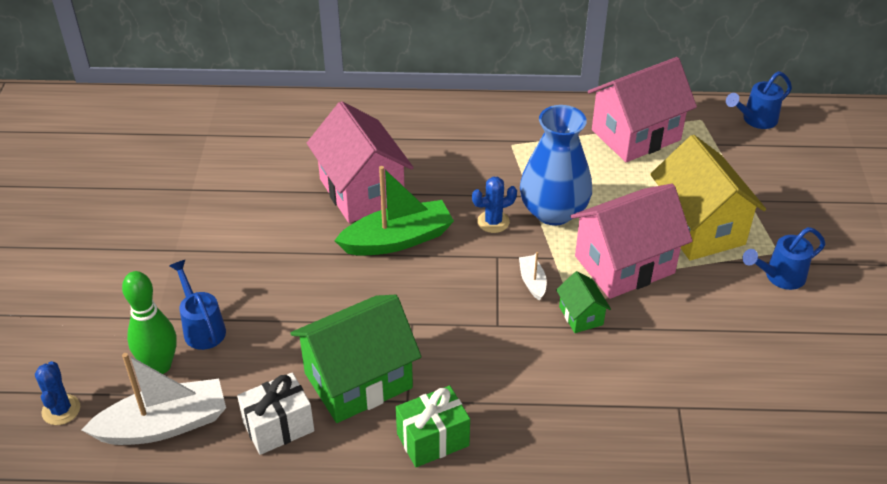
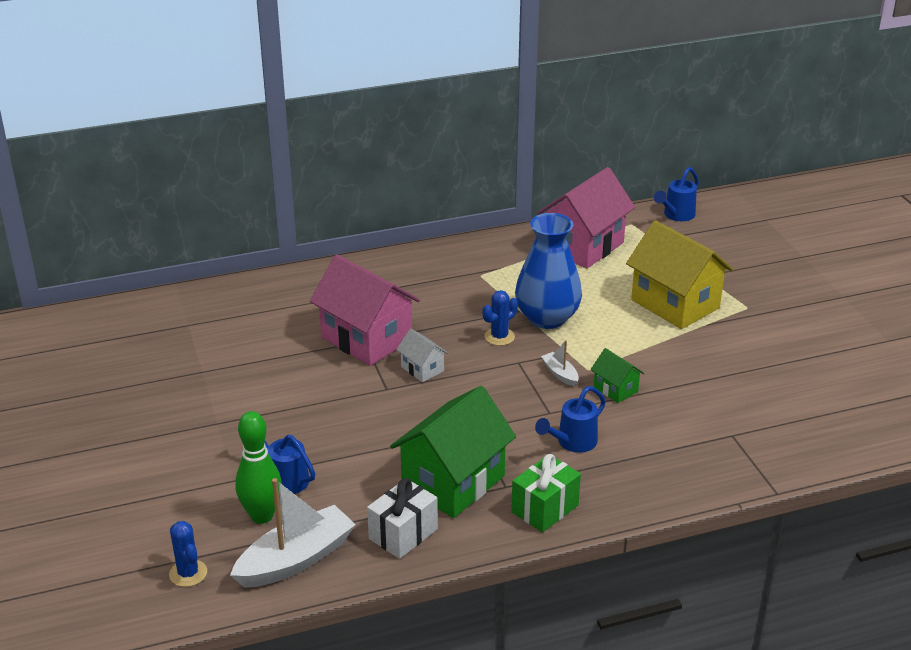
camera: 20 degrees left, 10 degrees down
(397, 240) = (422, 369): green boat -> white house
(624, 264) = (630, 344): pink house -> none
(779, 277) = (759, 325): blue watering can -> blue watering can (572, 442)

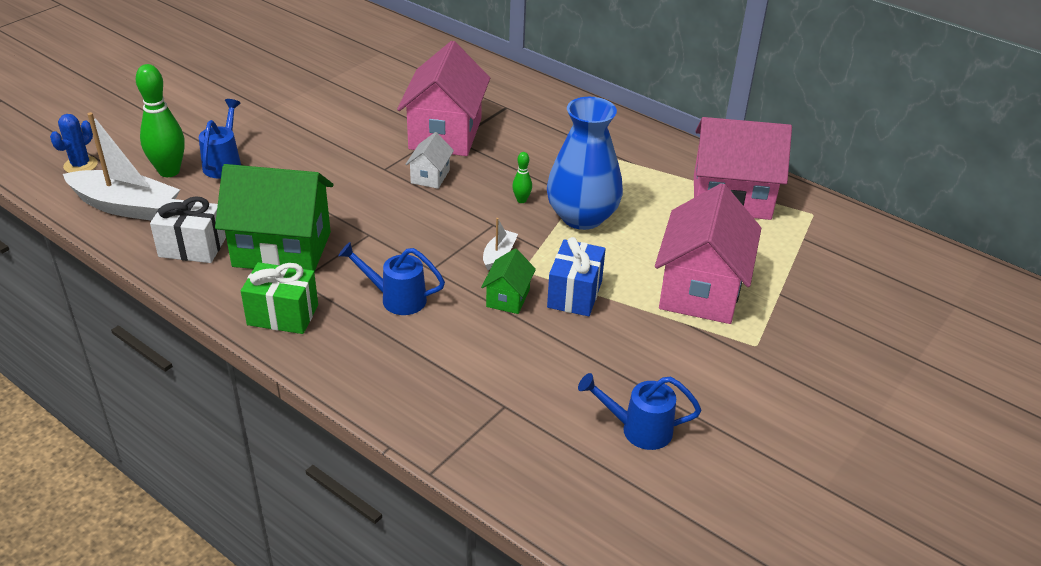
camera: 55 degrees right, 5 degrees up
(499, 337) = (521, 200): blue cactus -> green bowling pin
(636, 358) = (574, 294): none -> blue gift
(675, 304) = (700, 290): yellow house -> pink house
(676, 215) = (871, 238): blue watering can -> blue watering can (638, 429)

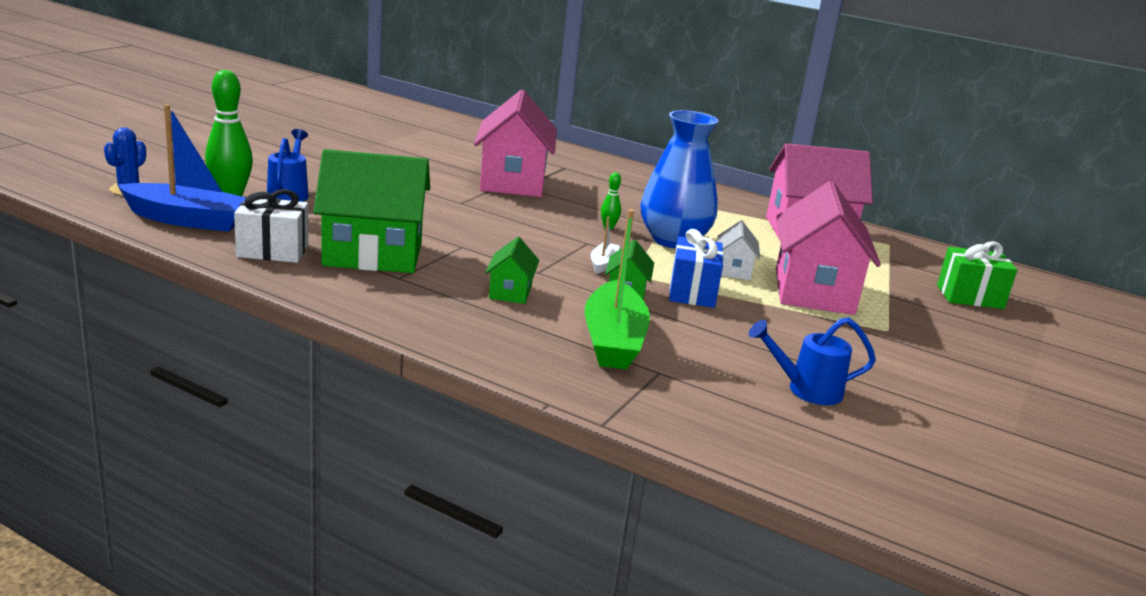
camera: 10 degrees left, 15 degrees down
(125, 206) = (188, 220): white boat -> blue boat
(283, 315) = (391, 302): green gift -> green gift (970, 297)
(396, 299) = (510, 292): blue watering can -> green house
(430, 176) = (509, 209): white house -> white house (733, 270)
(474, 363) = (613, 340): none -> green boat

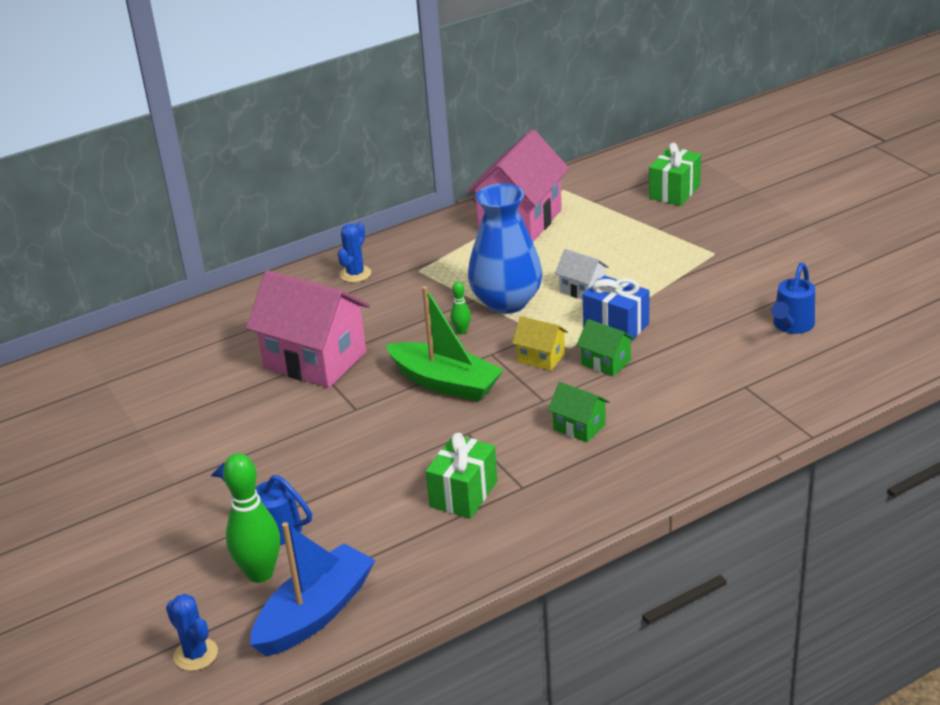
camera: 55 degrees left, 10 degrees up
(272, 251) = (427, 560): white gift -> none
(373, 254) = (463, 494): green house -> green gift
(603, 264) = (541, 358): white boat -> yellow house
(613, 340) = (687, 394): green boat -> green boat (445, 383)
(644, 181) = (355, 274): none -> blue cactus
(813, 291) = (638, 263): pink house -> none

